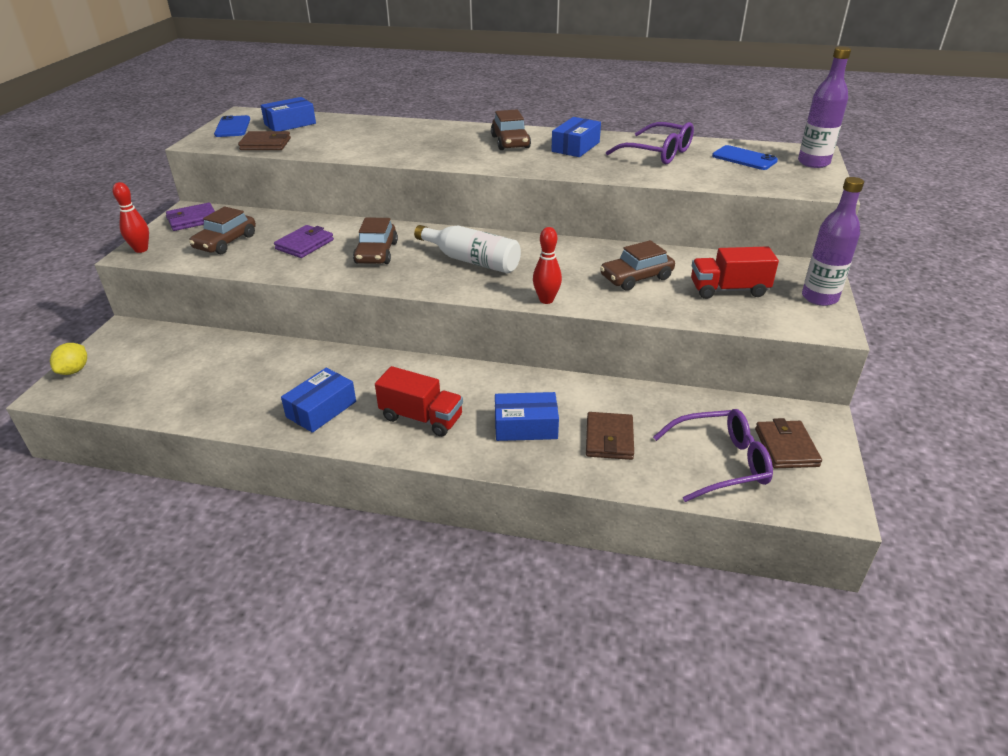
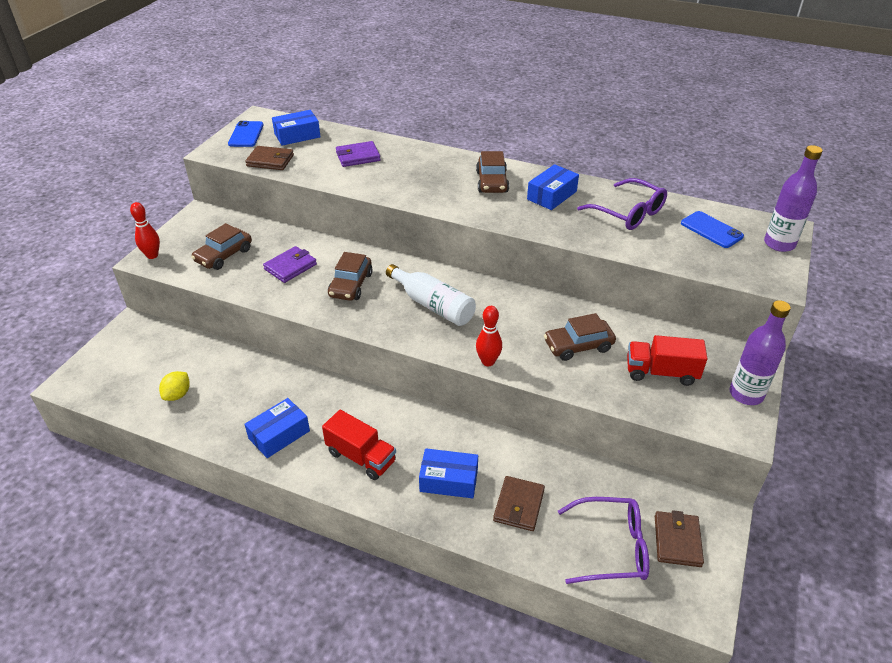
camera: 10 degrees right, 5 degrees up
(74, 370) = (87, 363): yellow lemon -> yellow lemon (177, 395)
(192, 220) = (200, 225): purple wallet -> purple wallet (358, 156)

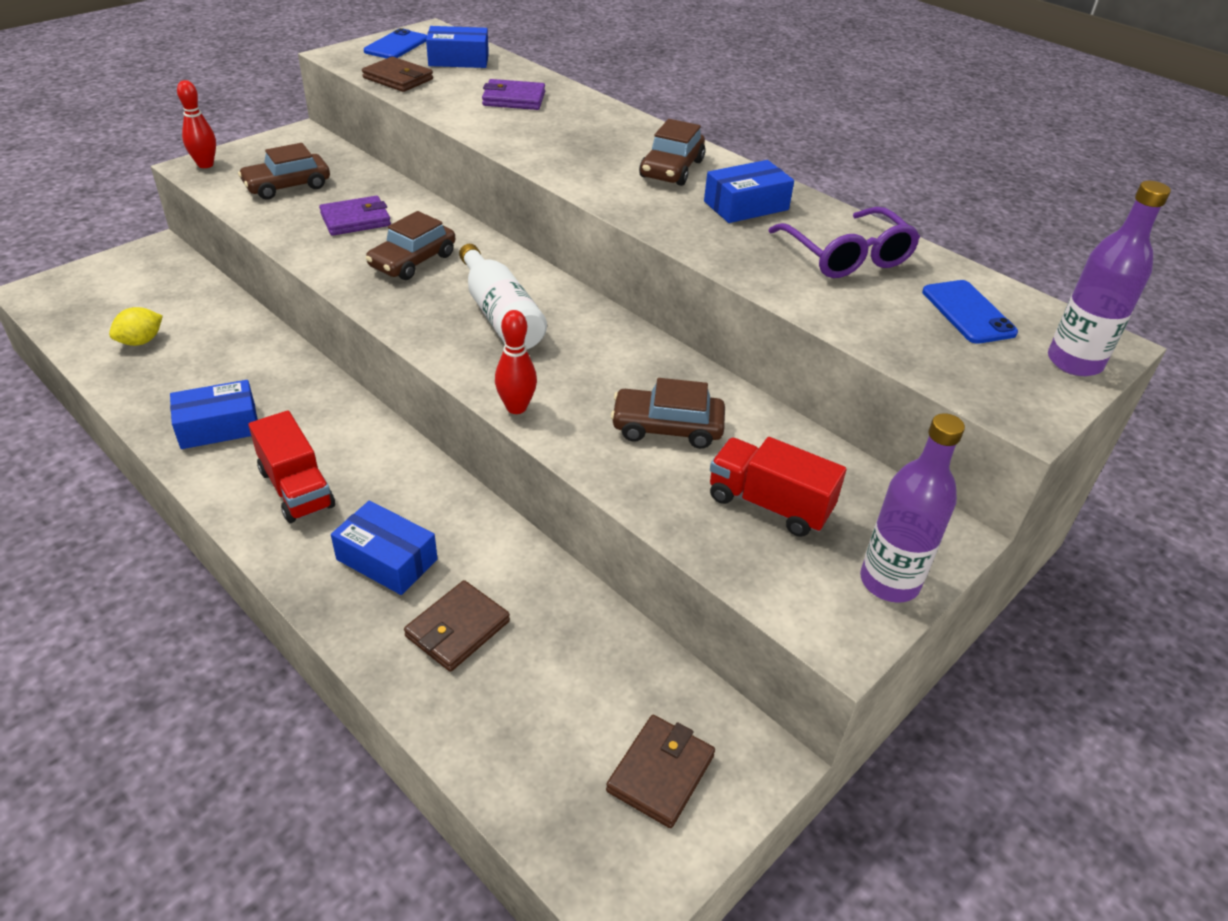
camera: 20 degrees right, 0 degrees up
(611, 547) = (549, 741): purple glasses -> none

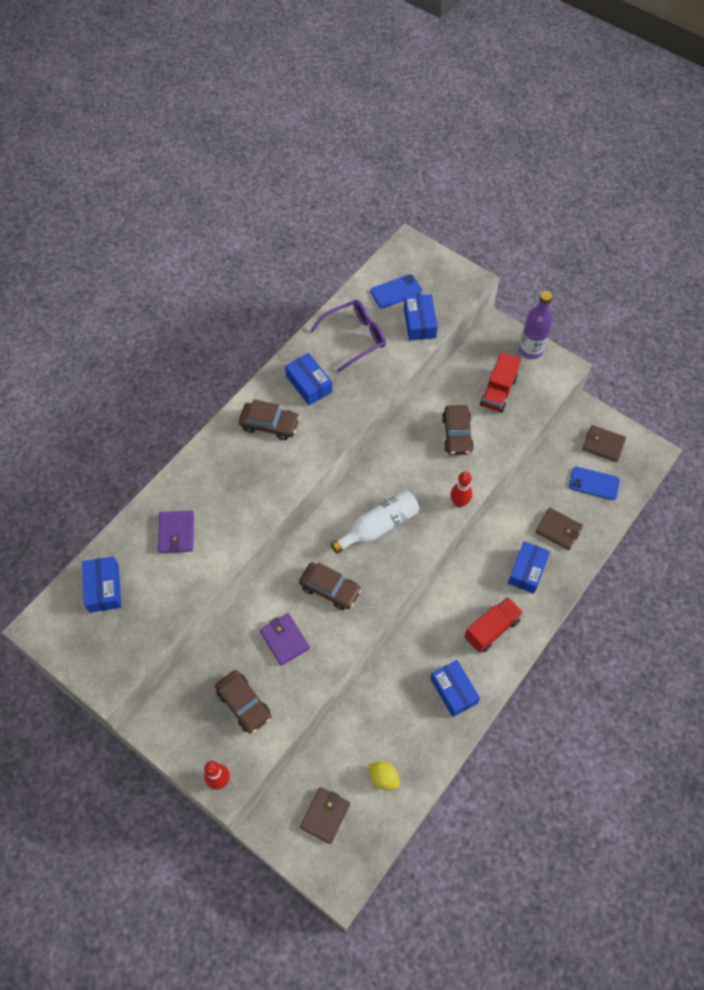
camera: 95 degrees left, 20 degrees up
(396, 45) = (78, 644): blue phone -> blue phone (594, 483)
(398, 79) = (151, 623): brown wallet -> brown wallet (325, 815)
(891, 329) = (419, 323): none -> blue box
(1074, 362) = (426, 258): purple bottle -> none

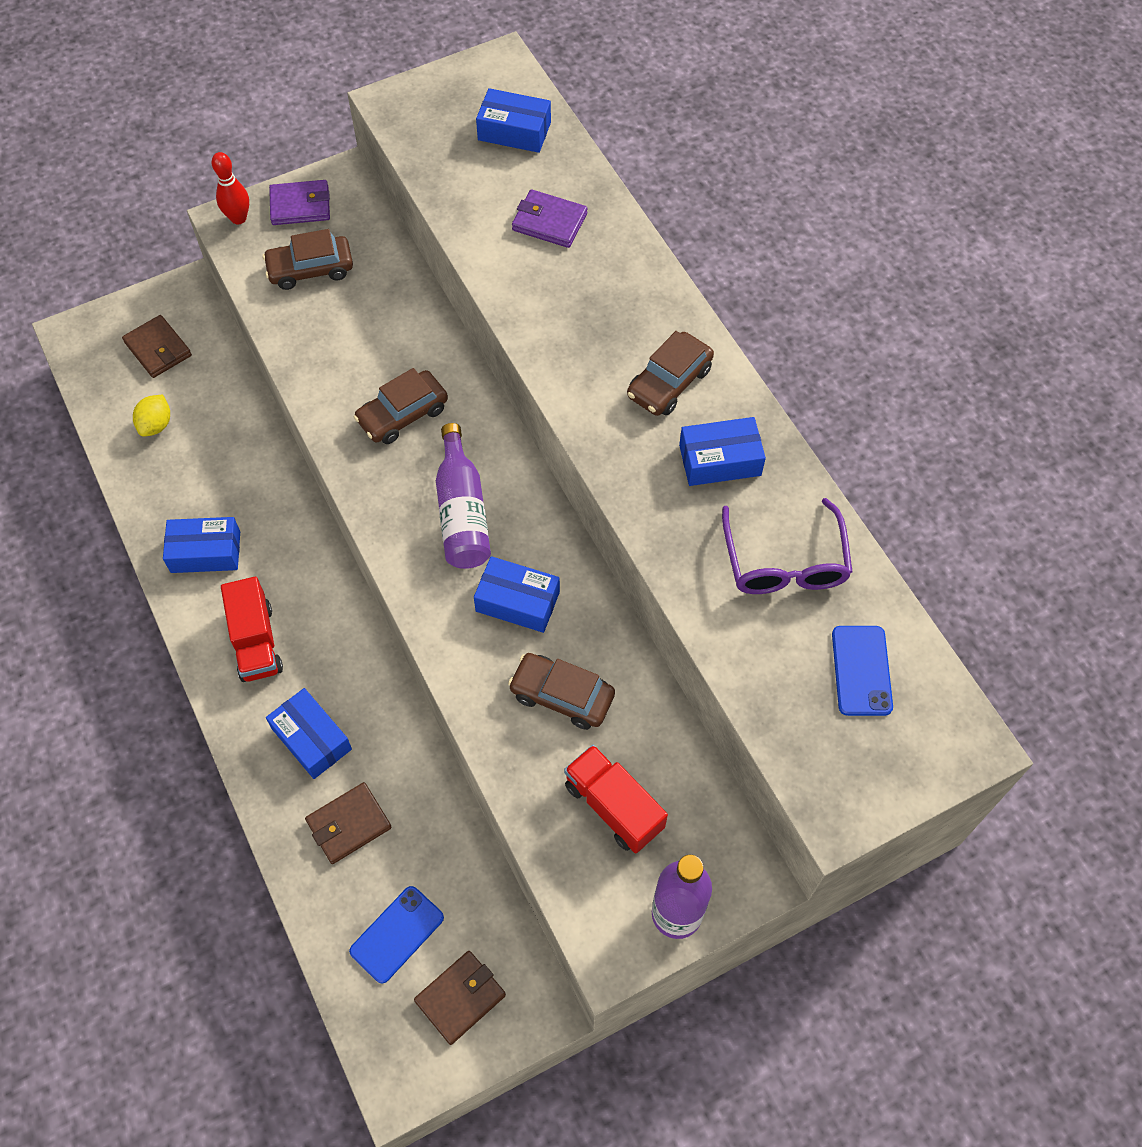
camera: 115 degrees right, 0 degrees up
(284, 640) = (364, 338): purple wallet -> purple wallet (300, 206)
(378, 526) = (462, 512): white bottle -> purple bottle
(383, 778) = (156, 425): yellow lemon -> yellow lemon turned 45 degrees counterclockwise
(419, 323) = (772, 677): blue box -> blue box (517, 601)
(459, 502) = (439, 639): red bowling pin -> none

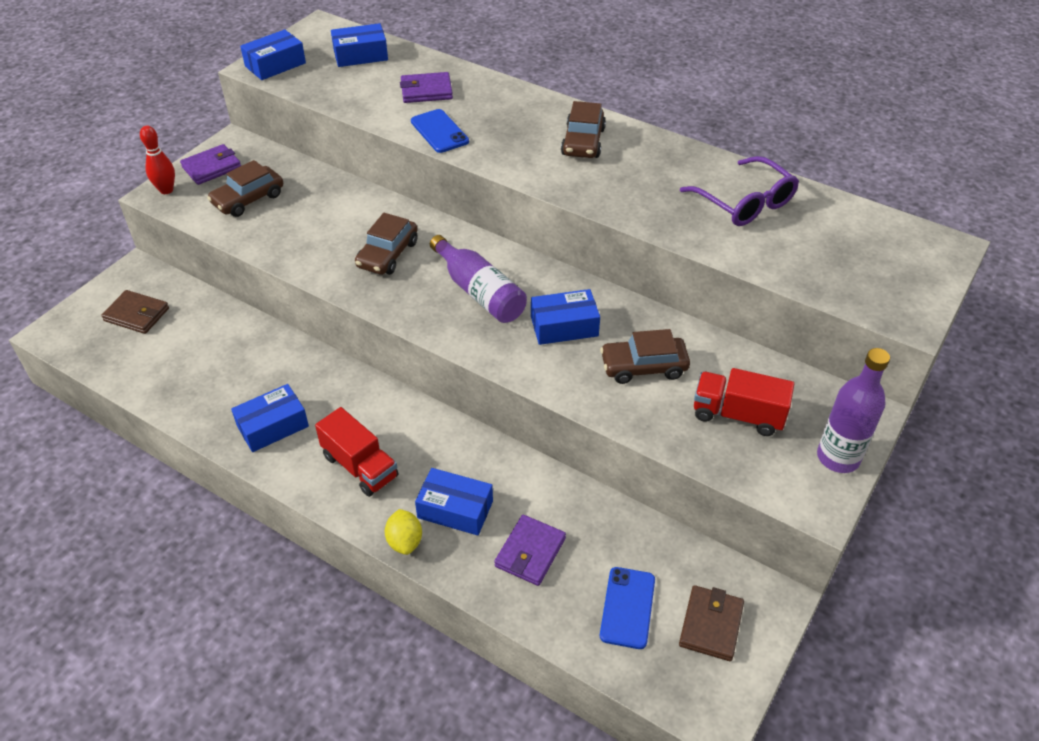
camera: 30 degrees left, 15 degrees down
(156, 425) = (169, 362): yellow lemon -> yellow lemon (405, 541)
(349, 824) = (530, 552): brown wallet -> purple wallet
(720, 460) = (653, 168): blue box -> blue box (275, 65)
(861, 670) = (846, 238): blue phone -> blue phone (439, 131)

